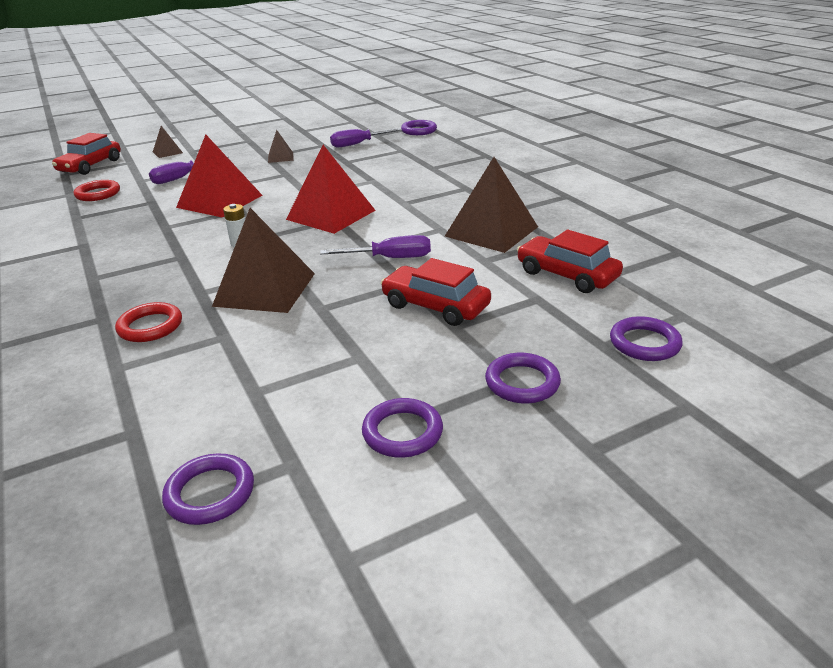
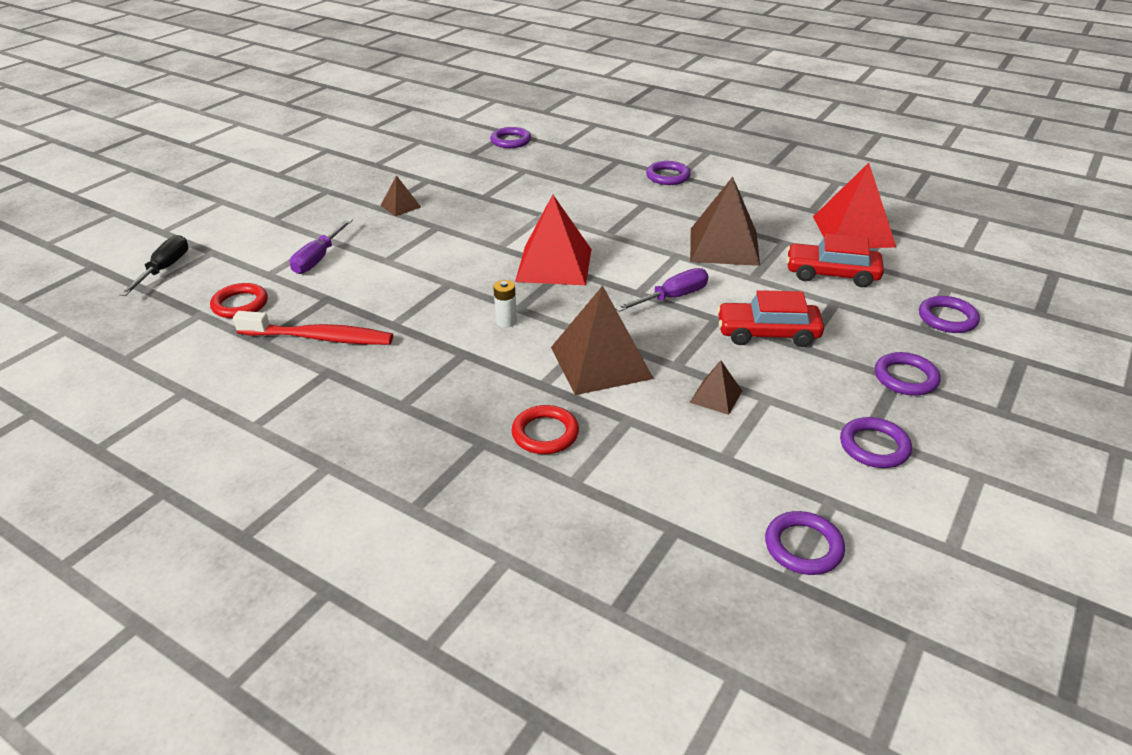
camera: 30 degrees left, 5 degrees up
(90, 166) = (164, 269): red car -> black screwdriver
(110, 224) = (320, 338): none -> red toothbrush
(167, 152) = (243, 227): brown pyramid -> brown pyramid (716, 396)
(219, 201) = (410, 278): red pyramid -> red pyramid (853, 231)
(358, 144) = (466, 171): purple screwdriver -> none
(513, 173) = (668, 176): none -> purple ring

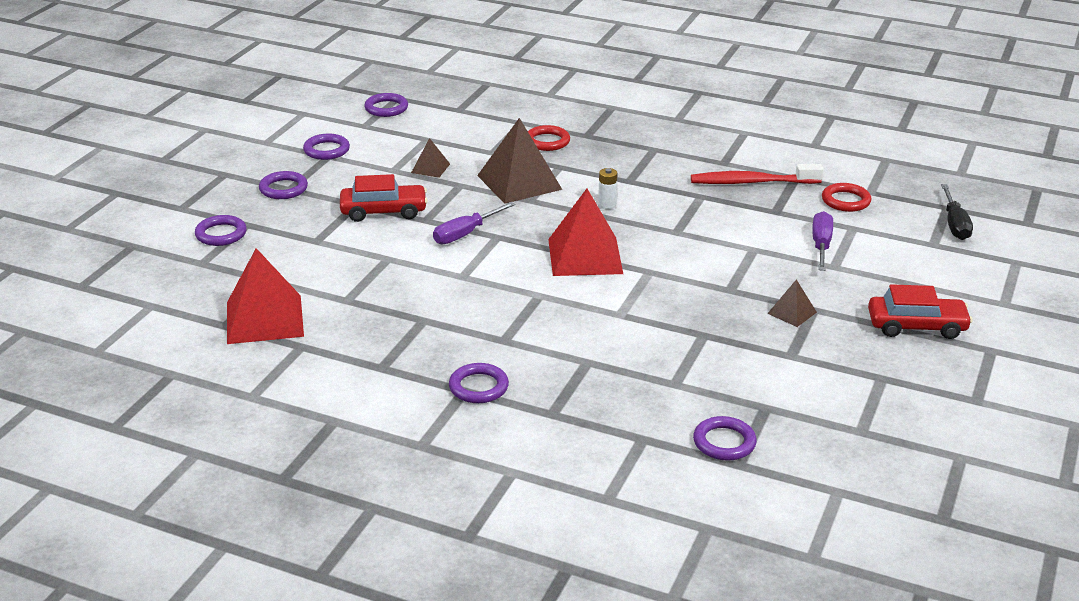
camera: 170 degrees right, 5 degrees down
(724, 246) = (412, 289): brown pyramid -> none
(831, 274) = (308, 267): red car -> red car (916, 326)

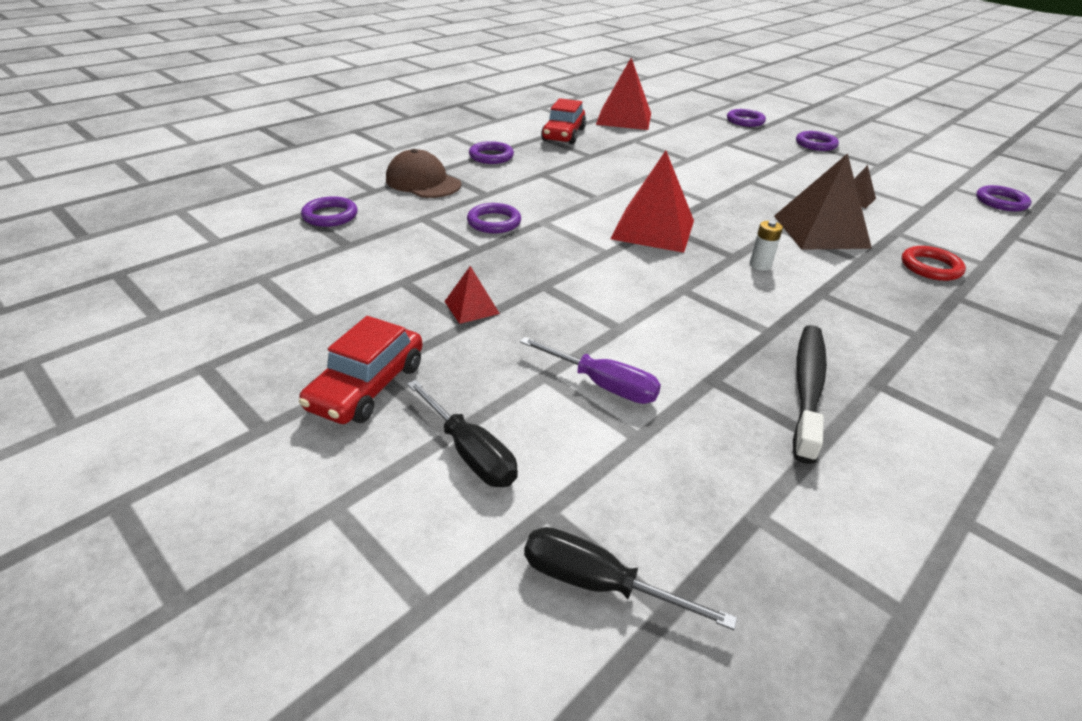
camera: 110 degrees right, 5 degrees up
(326, 150) = (892, 166): purple ring -> purple ring (494, 222)
(383, 211) = (768, 169): red car -> red car (563, 135)
(465, 234) = (717, 190): purple screwdriver -> none
(593, 412) = (423, 182): none -> brown cap
(751, 182) = (807, 388): red toothbrush -> black toothbrush
(792, 312) = (472, 307): brown pyramid -> red pyramid
(845, 201) = (728, 466): red ring -> none
(923, 274) = (470, 453): none -> black screwdriver

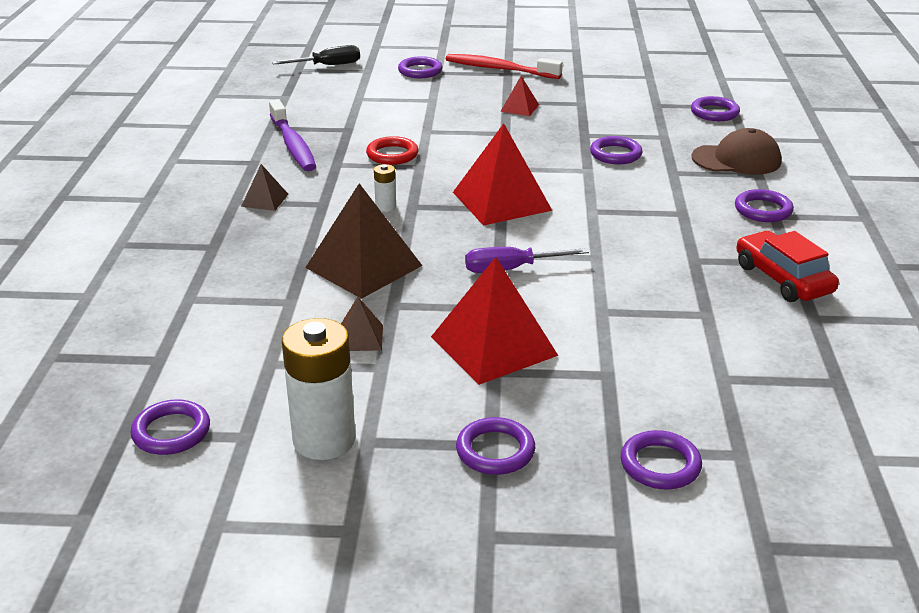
camera: 140 degrees right, 5 degrees down
(367, 386) = (499, 69): red car -> red toothbrush
(470, 453) = (420, 71): black screwdriver -> purple ring
(603, 385) = (399, 107): purple screwdriver -> purple screwdriver (511, 269)
(624, 119) = (797, 357): red pyramid -> red pyramid (493, 345)
(807, 388) = (293, 145): black toothbrush -> purple toothbrush
(883, 323) = (265, 200): none -> brown pyramid
(905, 172) = (324, 440): none -> white battery
(930, 267) = (242, 269): red ring -> red ring (392, 155)

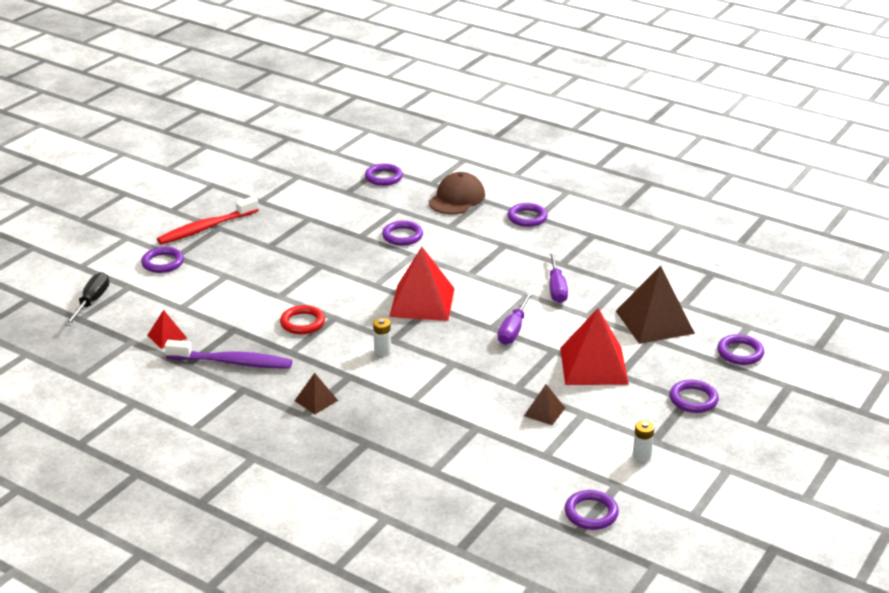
camera: 60 degrees left, 0 degrees up
(324, 440) = (641, 456): white battery -> white battery, size x0.46
(364, 266) = (457, 384): brown pyramid -> brown pyramid (654, 322)
(519, 108) = (286, 244): red pyramid -> red pyramid (167, 336)
(634, 272) = (556, 288): none -> purple screwdriver
(782, 279) = (606, 245): red car -> none

